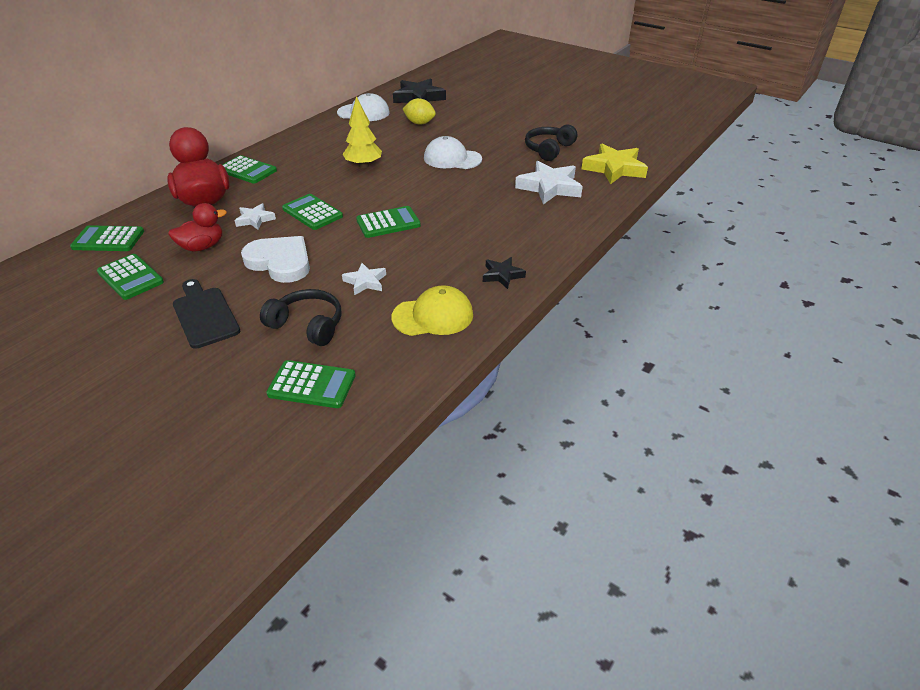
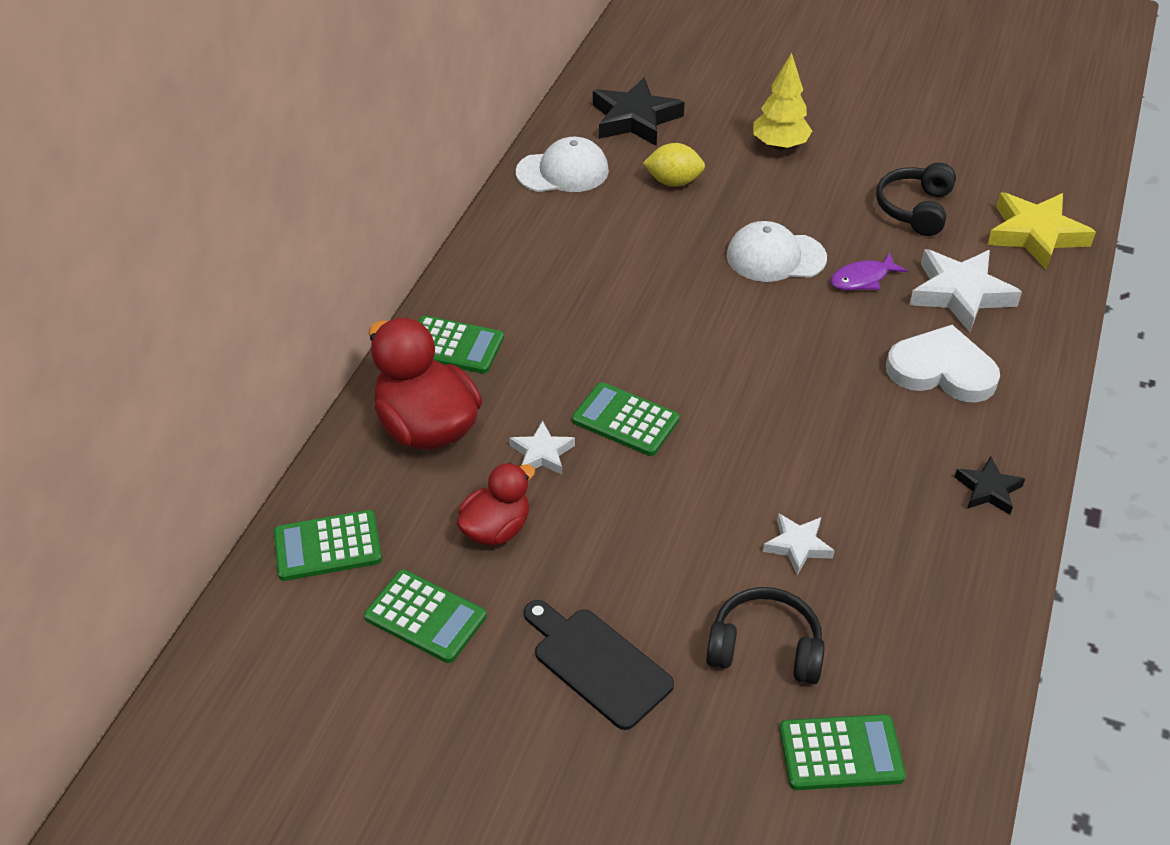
camera: 15 degrees left, 5 degrees up
(280, 262) = (642, 534): white heart -> white heart (942, 370)
(363, 165) = (642, 299): yellow tree -> yellow tree (780, 146)
(388, 223) = (758, 418): green calculator -> none
(433, 316) = (934, 589): yellow cap -> none
(495, 174) = (862, 279): none -> purple fish

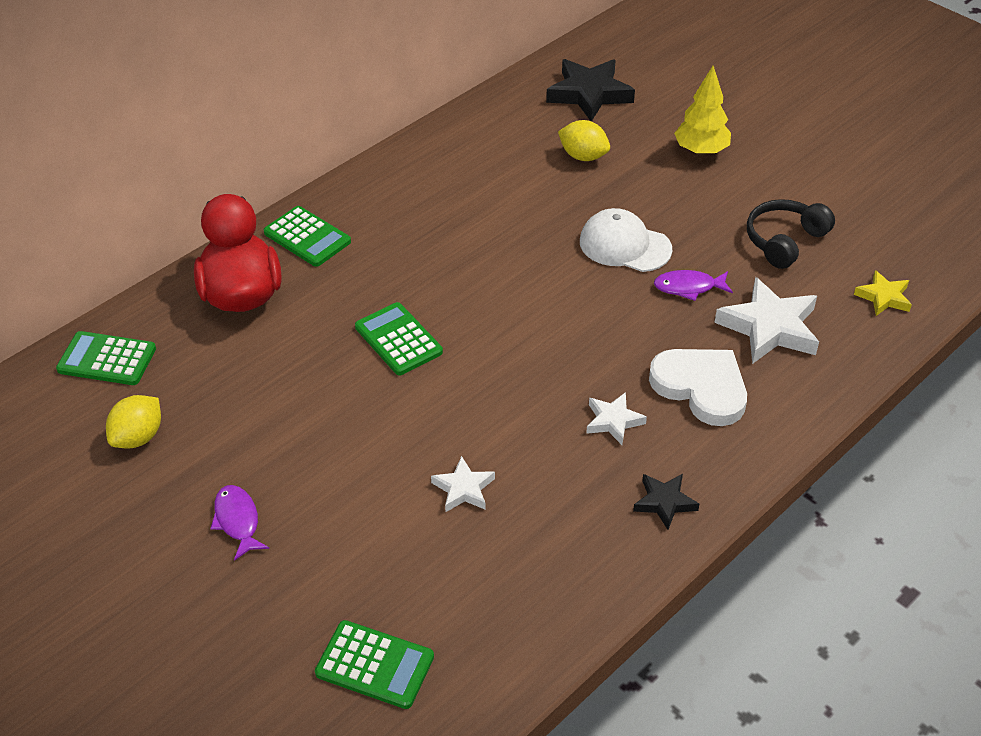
camera: 25 degrees right, 0 degrees up
(425, 617) = (138, 437): green calculator -> yellow lemon
(496, 529) = (237, 390): red duck -> none
(542, 453) = (313, 344): white star -> white star (613, 421)
(563, 171) = (496, 122): white cap -> none
(597, 664) = (237, 521): black cutting board -> purple fish
(765, 648) = (376, 559): black headphones -> none
(1035, 235) = (883, 297): yellow star -> yellow star, size x0.55

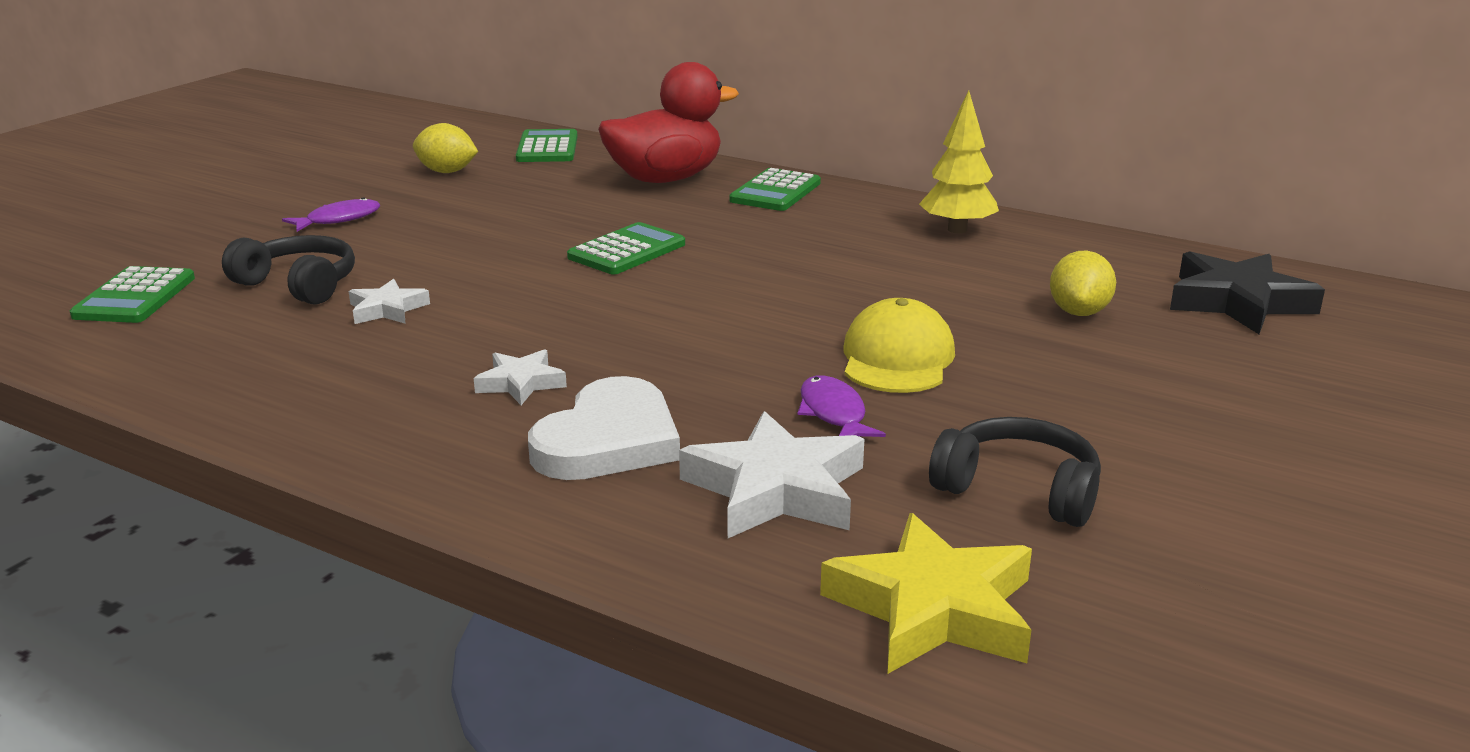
camera: 75 degrees right, 20 degrees down
(390, 547) = (298, 285): none -> black headphones
(624, 245) = (897, 358): white cap -> yellow cap
(664, 502) = (368, 431): black star -> none
(701, 151) = (1195, 397): yellow tree -> yellow tree (957, 230)
(883, 297) = (933, 608): yellow star -> yellow star, size x1.82

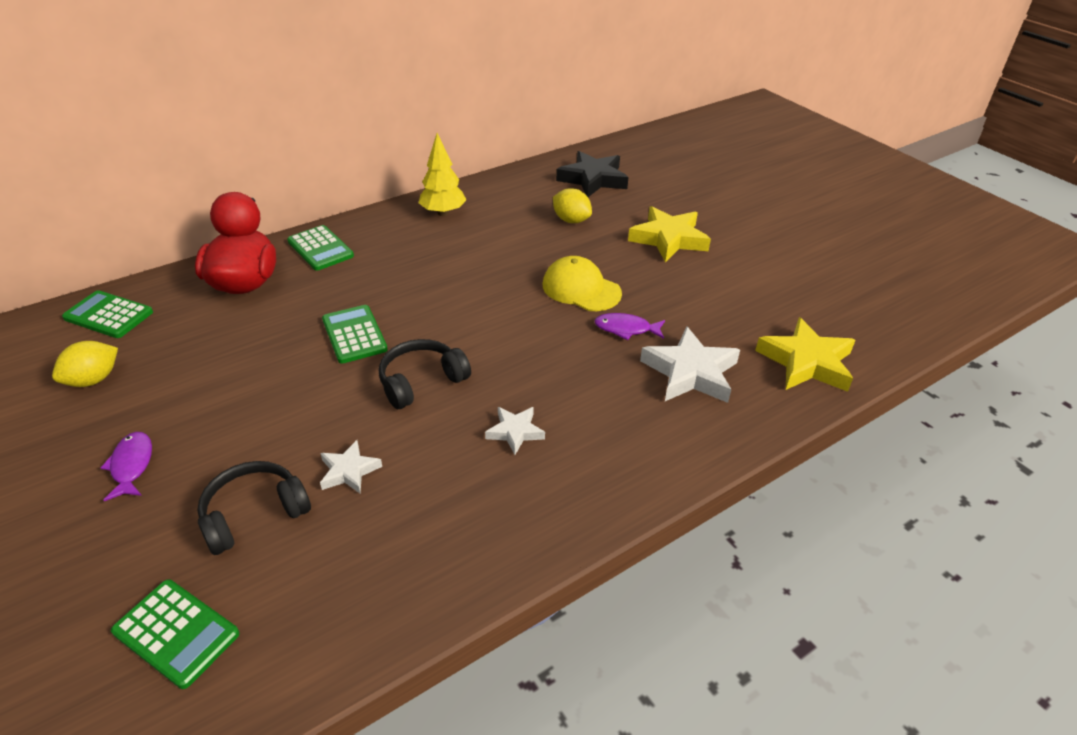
camera: 65 degrees left, 15 degrees up
(609, 440) = (609, 415): white heart -> none
(1018, 490) = (725, 304): black headphones -> black headphones (421, 381)
(1154, 400) = (668, 239): none -> yellow star

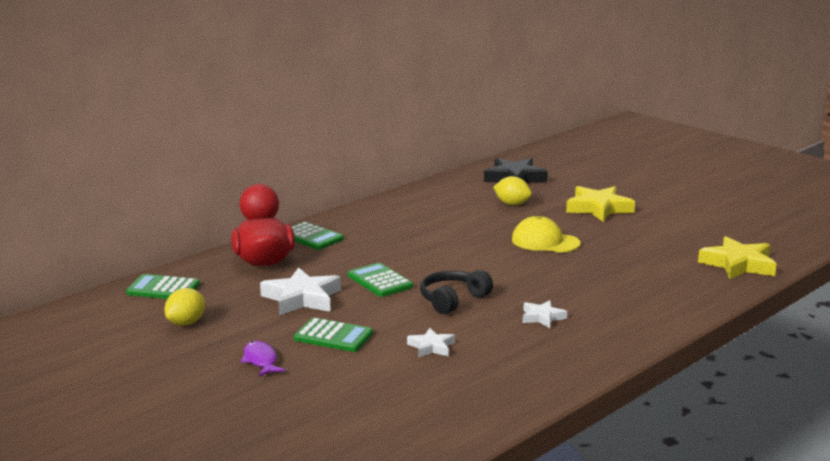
camera: 10 degrees left, 20 degrees down
(176, 633) = (366, 427): green calculator -> green calculator (333, 336)
(254, 514) = (377, 373): black headphones -> none
(443, 213) = (400, 208): yellow tree -> none
(626, 329) = (593, 260): purple fish -> none
(690, 372) = (655, 277): white star -> white star (302, 298)

